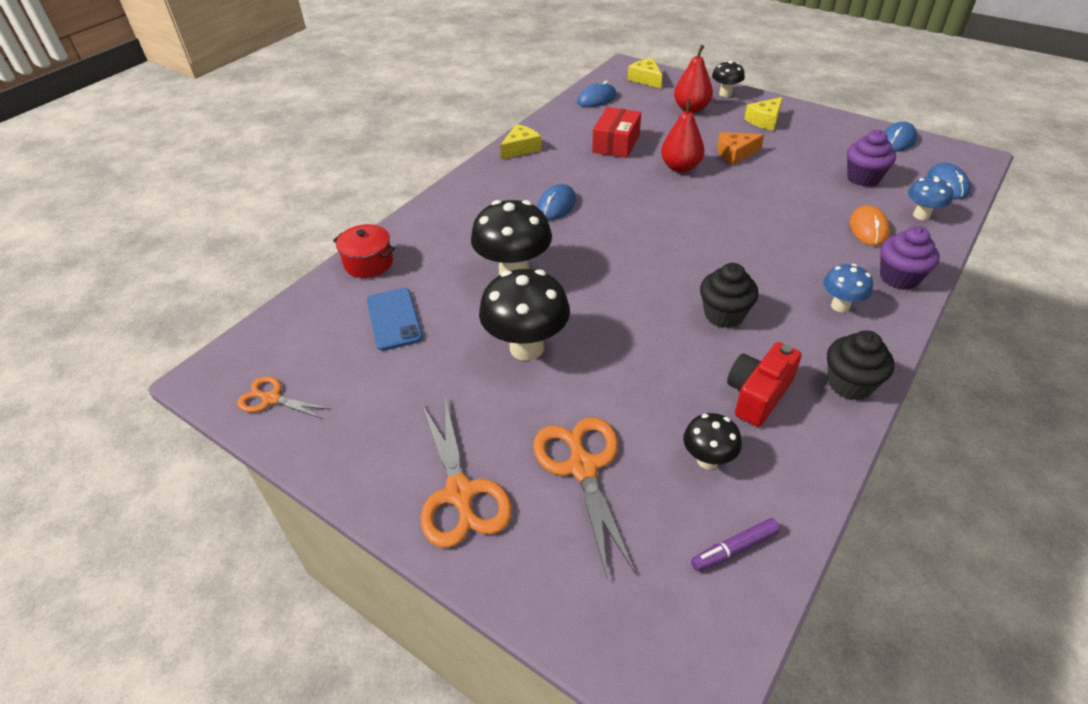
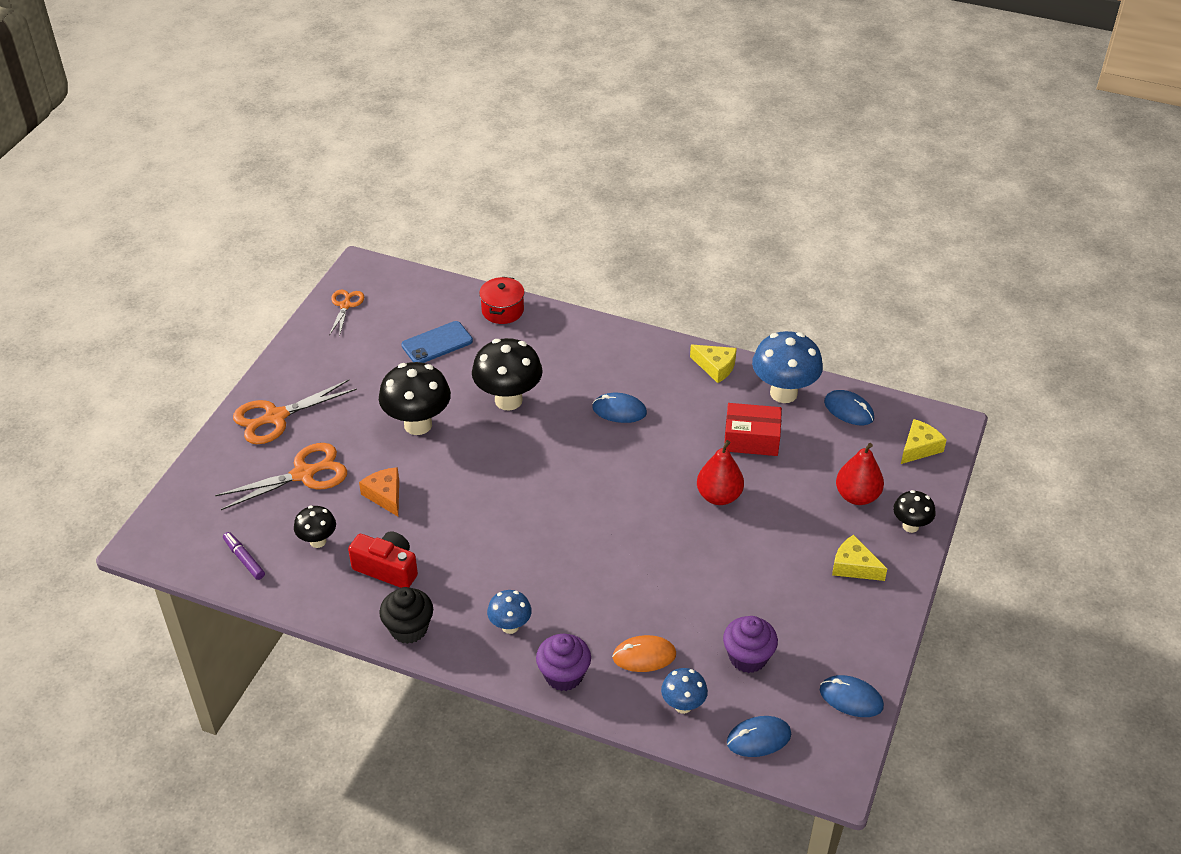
camera: 75 degrees right, 0 degrees up
(566, 122) = (783, 393): none -> blue mushroom
(724, 314) = (481, 543): black cupcake -> none
(735, 154) = (763, 541): orange cheese -> orange cheese (385, 495)

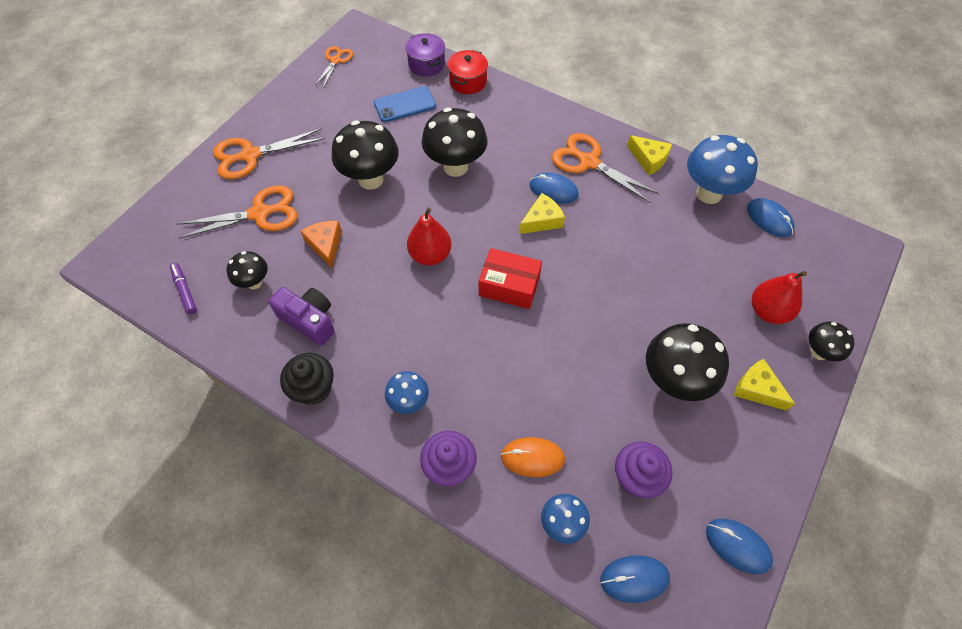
camera: 10 degrees right, 15 degrees up
(387, 568) = (309, 321): red camera -> purple camera
(451, 297) = (426, 64): none -> purple pot
(651, 378) = (588, 162): none -> orange scissors
(719, 496) = (633, 291): red pear -> red pear (430, 255)
(751, 439) = (672, 236): red box -> red box (509, 286)
(772, 571) = (674, 381): none -> black mushroom
(919, 448) = (835, 268): yellow cheese -> yellow cheese (542, 220)

